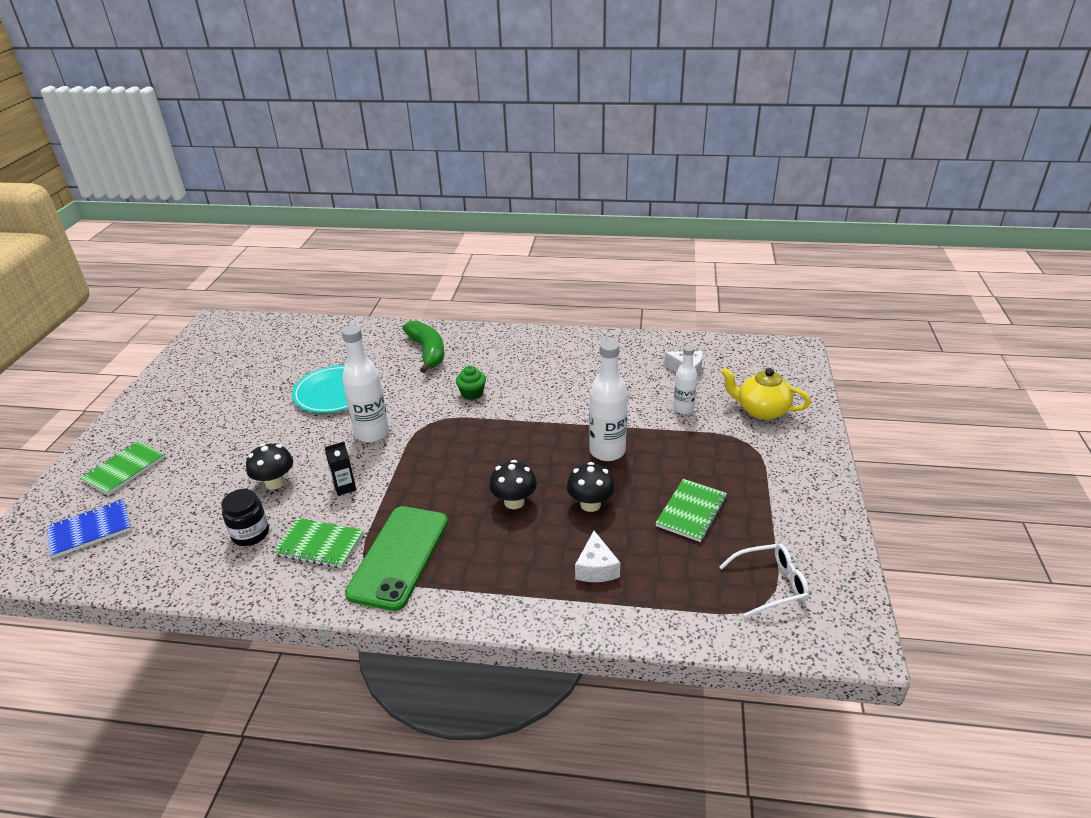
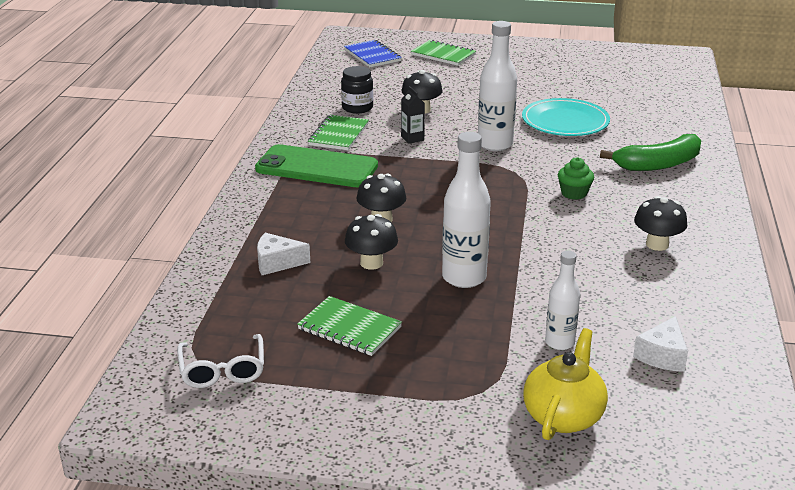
camera: 90 degrees right, 5 degrees down
(551, 362) = (657, 244): none -> black mushroom

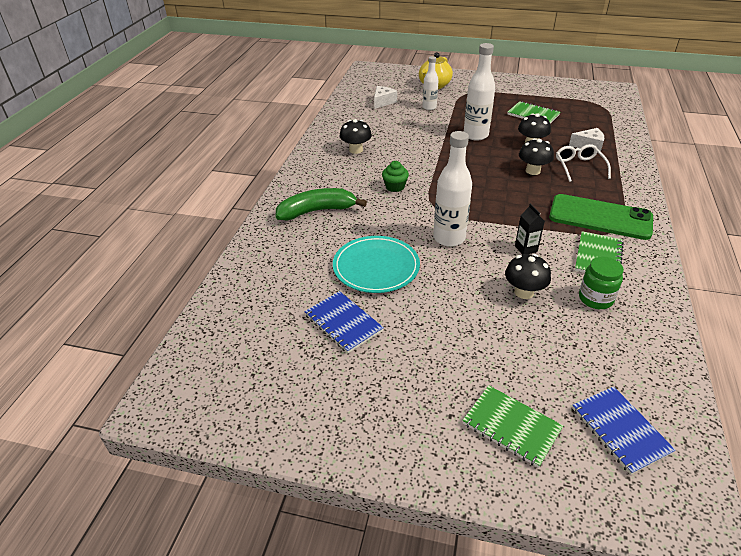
camera: 175 degrees left, 10 degrees up
(222, 370) = (586, 102): white glasses -> white glasses (579, 167)
(357, 108) = (595, 299): black jar -> green jar
(577, 90) = (343, 323): none -> blue notebook

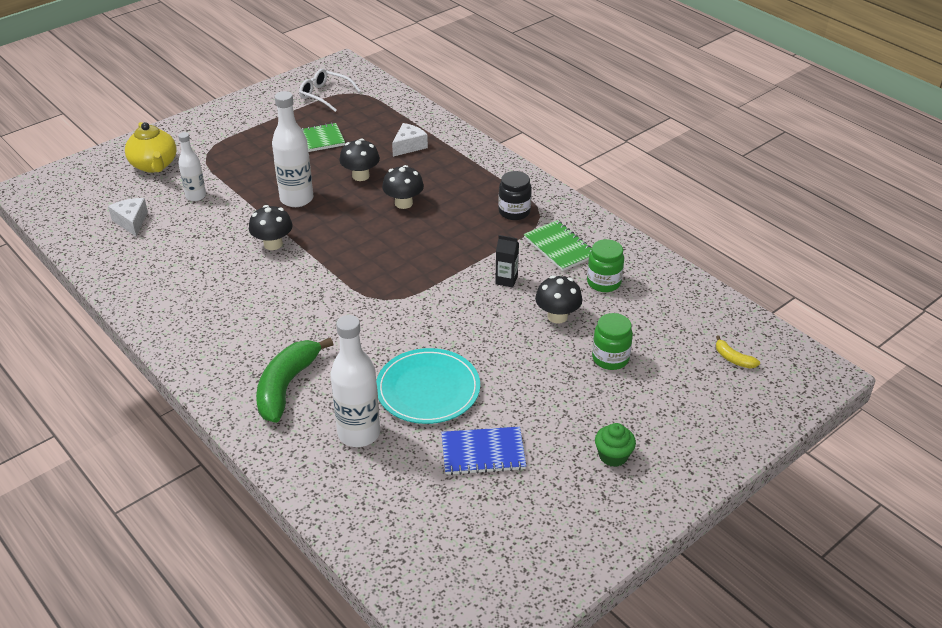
camera: 55 degrees left, 0 degrees up
(356, 150) = (206, 297): black mushroom -> black mushroom (273, 244)
(395, 187) = (315, 306): green cupcake -> green cupcake (613, 456)
(449, 238) = (440, 317): white bottle -> white bottle (359, 433)
(511, 426) = (685, 413): green notebook -> none
(516, 344) = (610, 358): none -> green jar
(579, 167) = (433, 174): white glasses -> white glasses (325, 95)
(600, 217) = (514, 212): green phone -> black jar
(620, 430) = (733, 359): blue notebook -> yellow banana

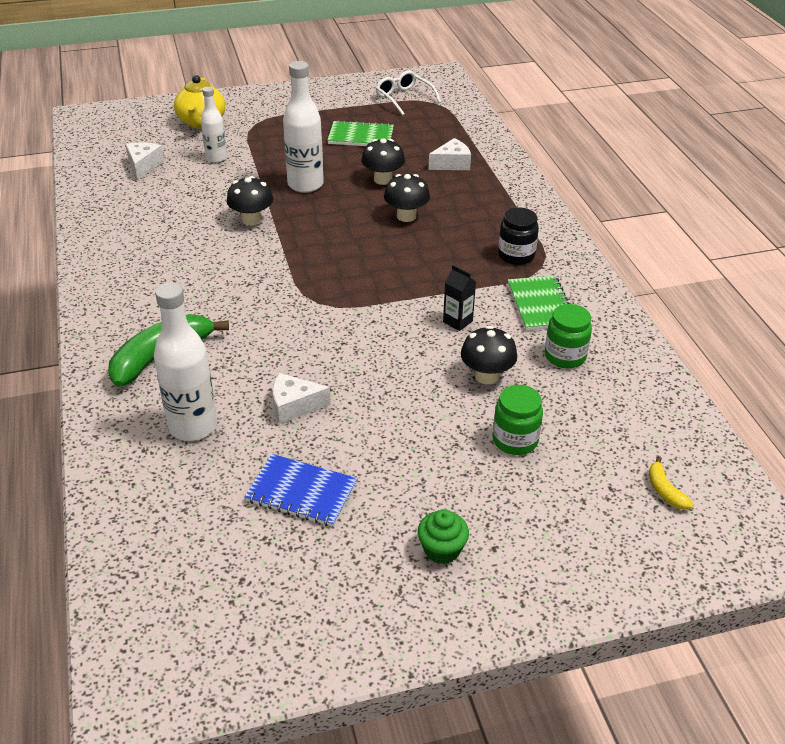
camera: 25 degrees right, 0 degrees up
(428, 389) = (294, 406): turquoise plate -> white cheese

